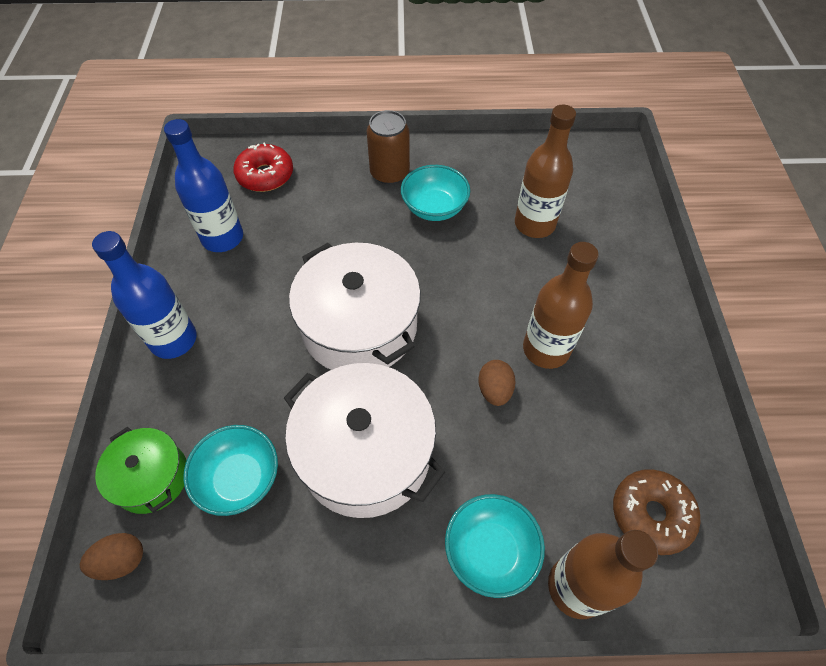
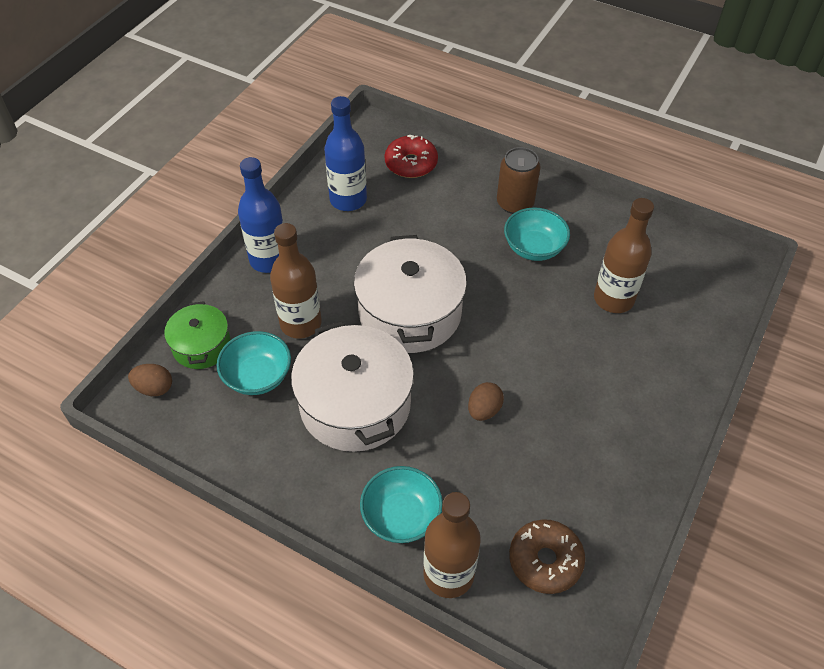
camera: 30 degrees right, 5 degrees down
(546, 349) = (549, 401): brown bottle -> brown bottle (301, 323)

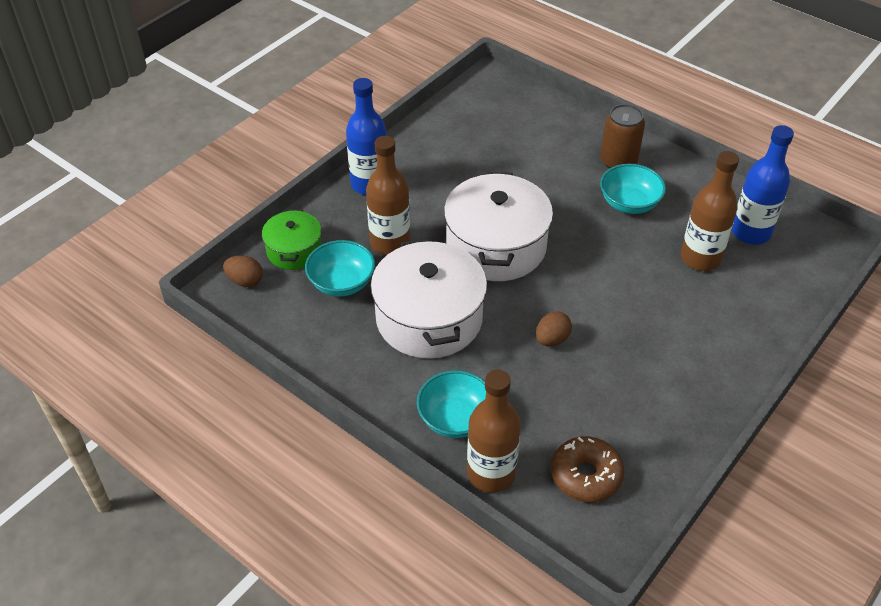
camera: 10 degrees right, 5 degrees down
(348, 200) = (454, 140): blue bottle -> blue bottle (750, 232)
(411, 164) = (522, 115): red donut -> none

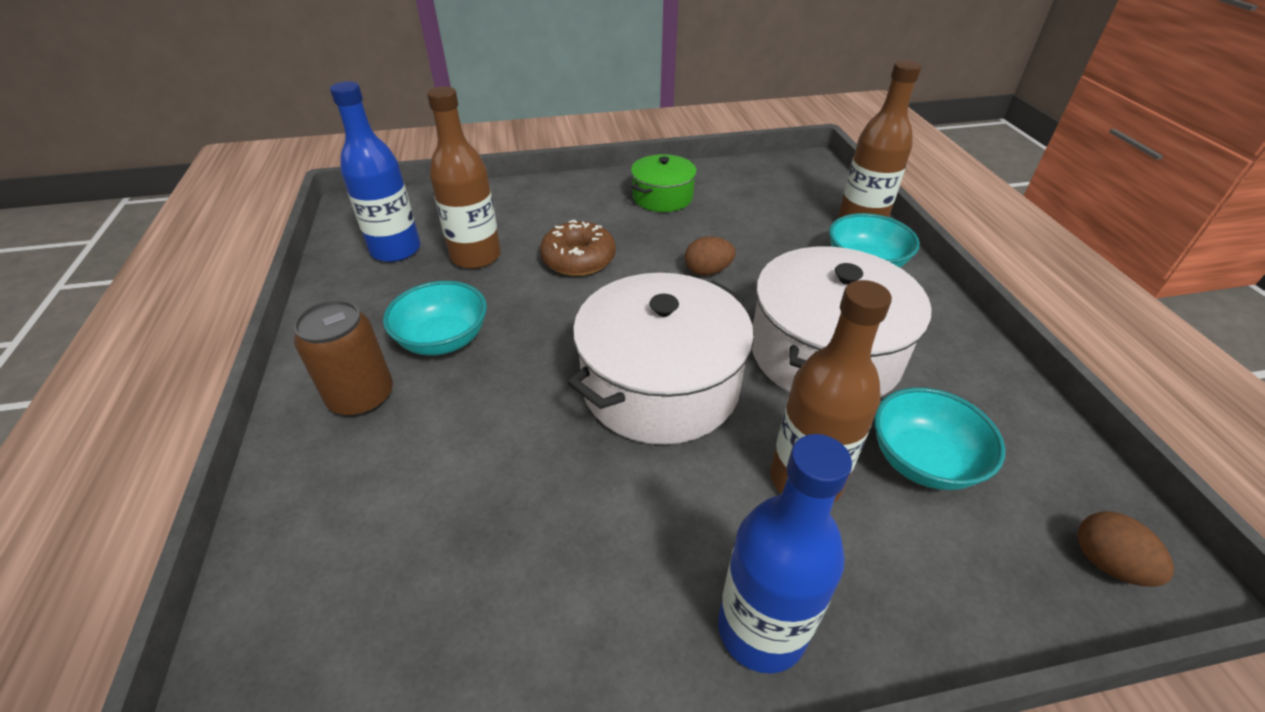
camera: 140 degrees left, 5 degrees down
(294, 250) = (989, 569): green pot -> green pot (662, 197)
(586, 475) = (782, 192): brown donut -> brown donut (578, 259)

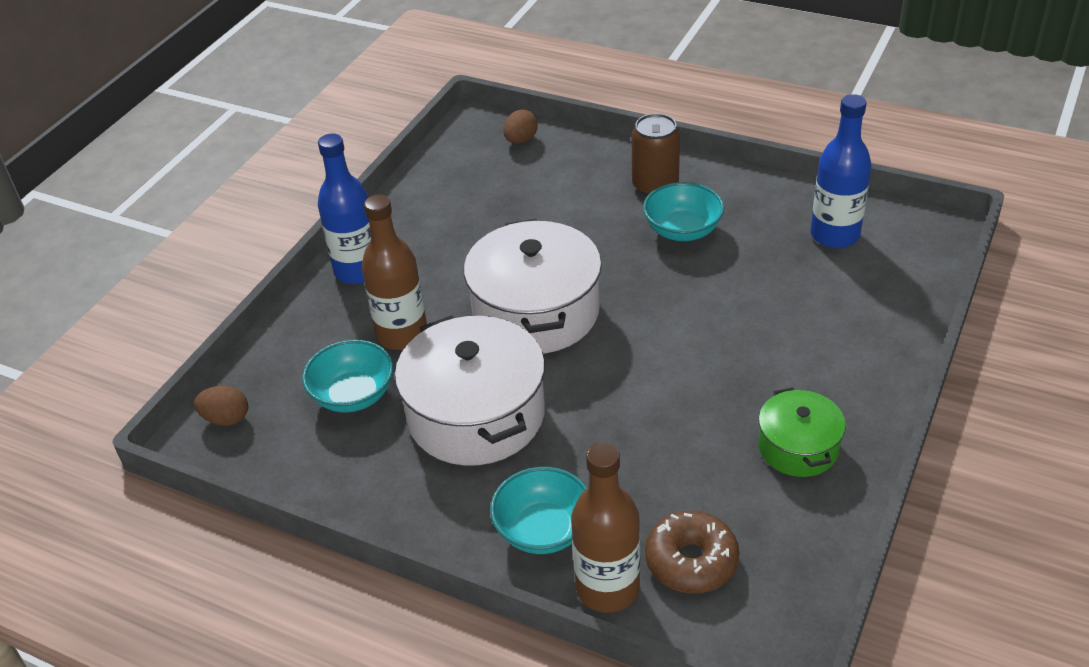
camera: 130 degrees right, 0 degrees up
(476, 256) = (785, 276): brown bottle -> none
(578, 259) = (728, 334): brown donut -> brown donut (691, 561)
(707, 271) = (636, 407): brown egg -> brown egg (521, 140)

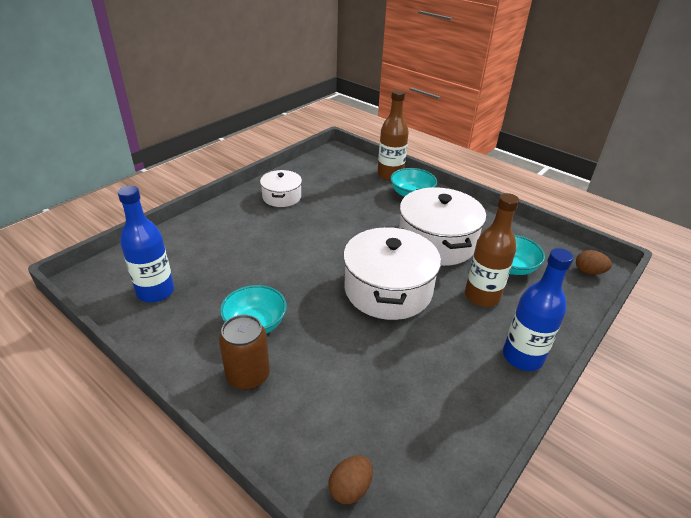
camera: 170 degrees left, 5 degrees down
(691, 561) = (353, 175): brown donut -> none
(798, 447) = (281, 197): green pot -> white pot

